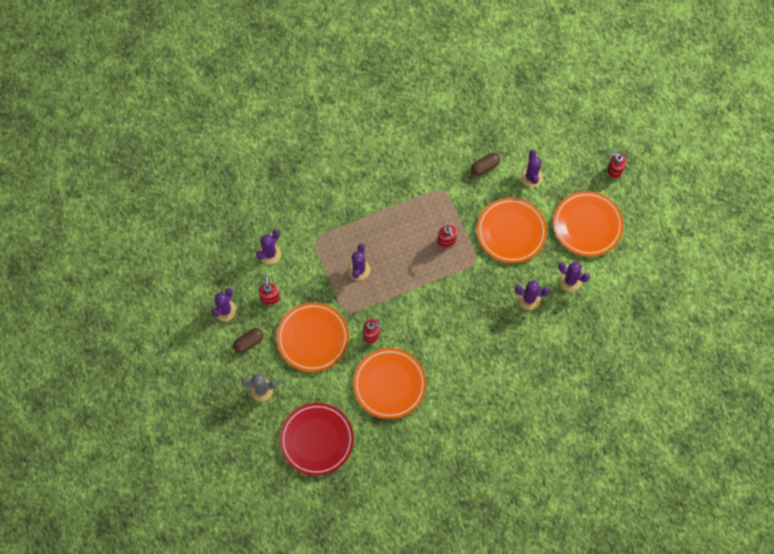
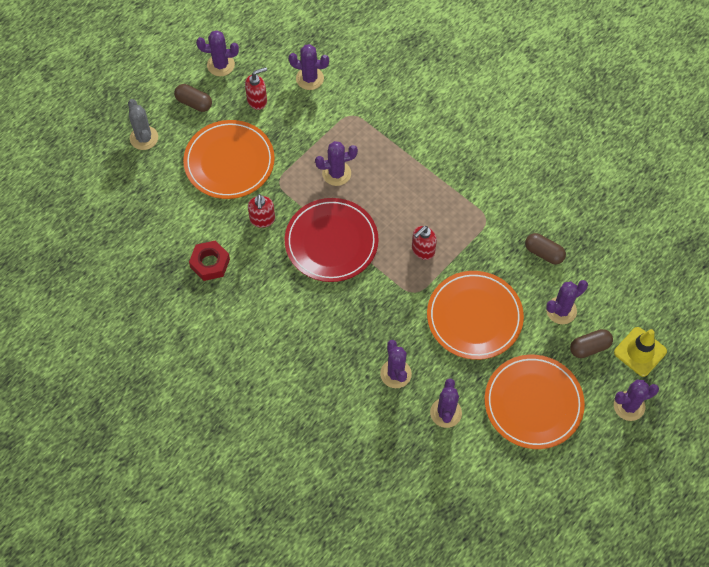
camera: 65 degrees right, 5 degrees down
(317, 440) = (109, 216): red plate -> red plate (331, 242)
(389, 384) = (210, 263): orange plate -> red nut
(564, 173) = (589, 347): none -> brown capsule
(581, 145) = (640, 352): none -> yellow traffic cone
(614, 170) = (629, 406): red soap dispenser -> purple cactus

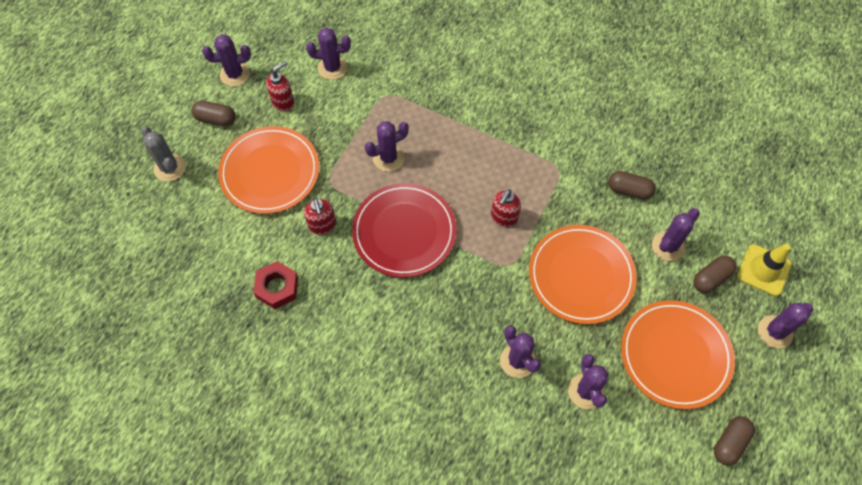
camera: 15 degrees left, 0 degrees up
(554, 484) = (729, 443): none -> brown capsule

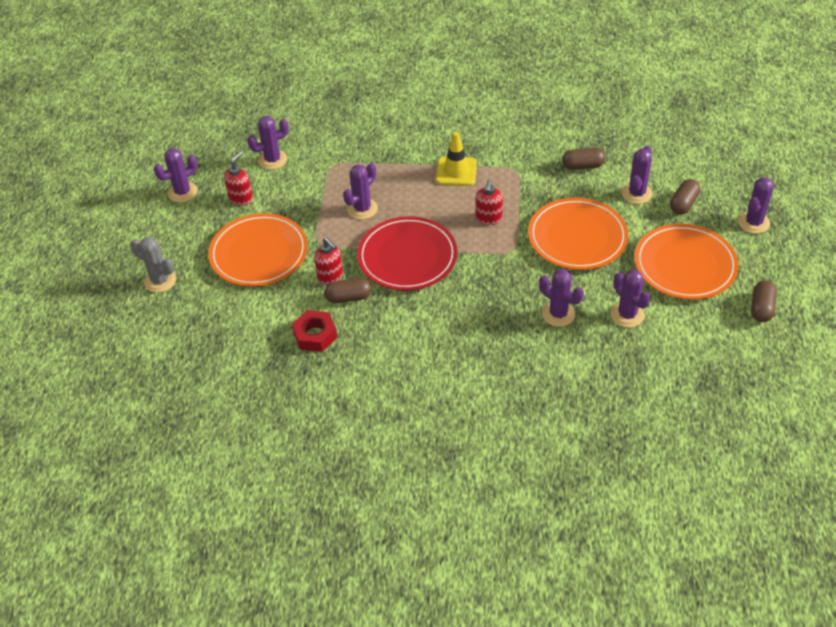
camera: 20 degrees left, 15 degrees down
(216, 119) = (184, 231): brown capsule -> brown capsule (349, 297)
(763, 270) = (721, 184): yellow traffic cone -> yellow traffic cone (456, 171)

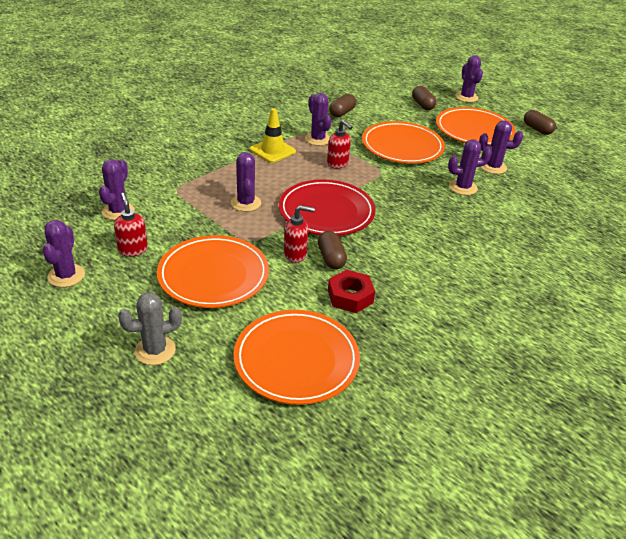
camera: 55 degrees left, 10 degrees down
(219, 349) = (296, 360): none -> orange plate
(349, 297) = (331, 258): brown capsule -> brown capsule turned 45 degrees counterclockwise
(636, 193) = (393, 112): purple cactus -> purple cactus (317, 139)

